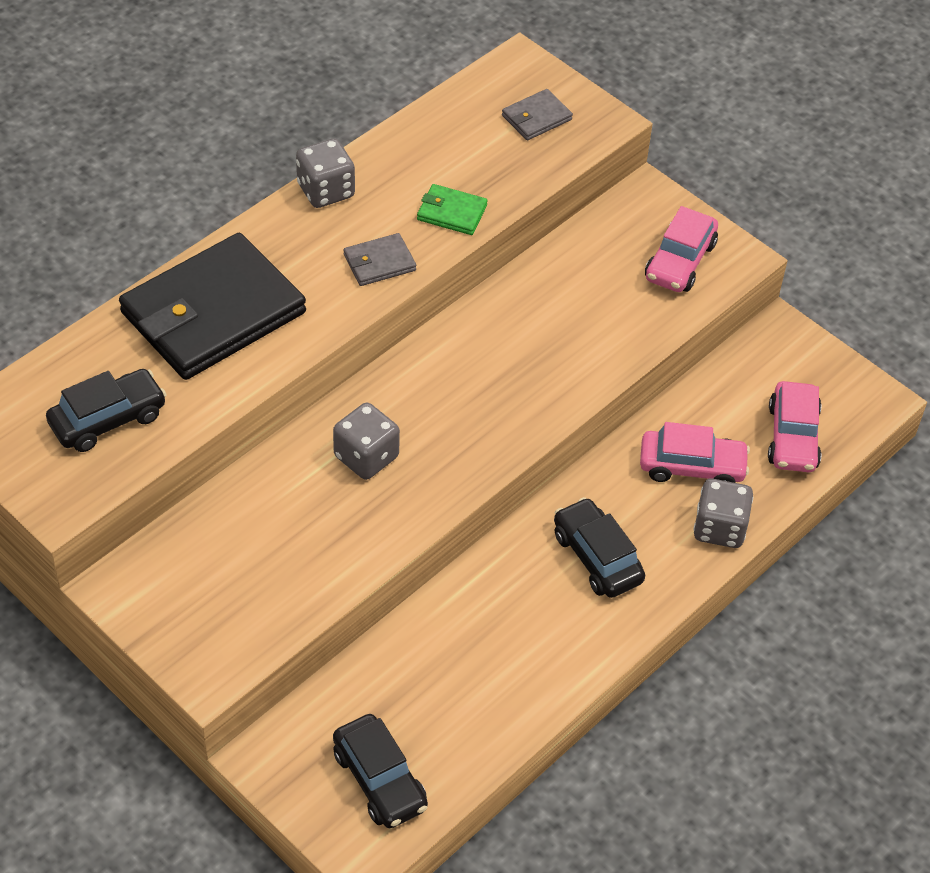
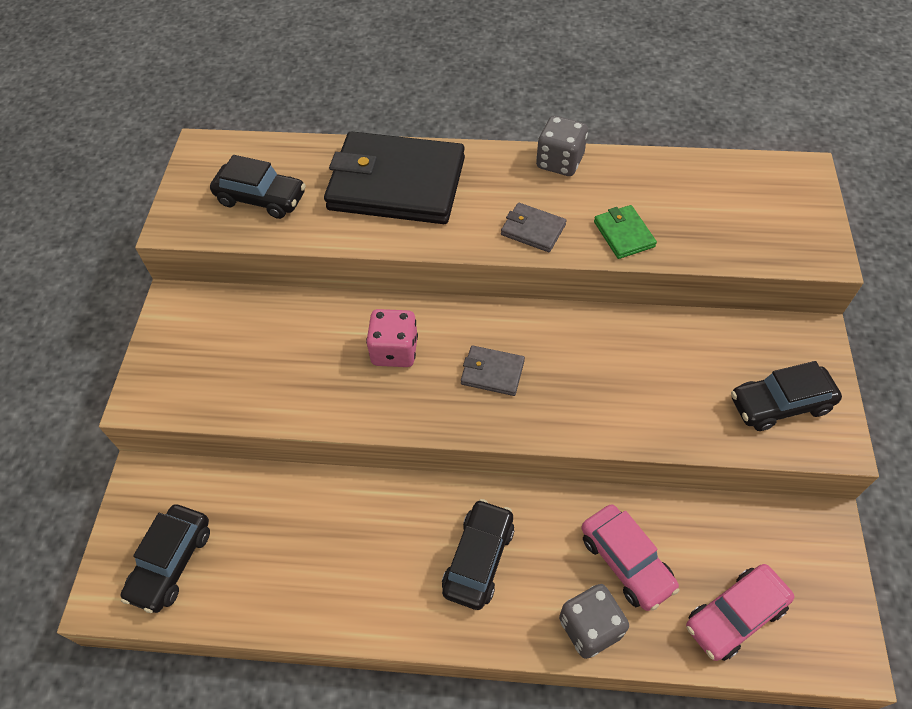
camera: 55 degrees right, 5 degrees up
(366, 457) = (394, 351): grey dice -> pink dice
(536, 118) = (769, 216): grey wallet -> grey wallet (492, 372)
(680, 261) = (780, 404): pink car -> black car

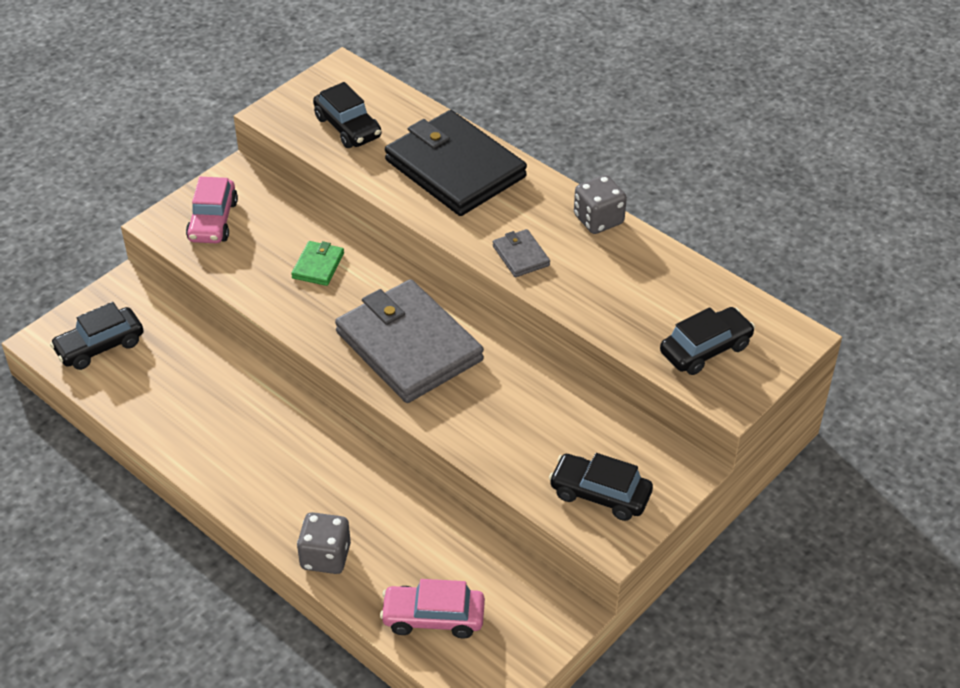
camera: 35 degrees right, 10 degrees down
(394, 351) = (355, 291): pink dice -> none
(478, 559) = (294, 469): black car -> black car (705, 349)
(492, 372) = (408, 346): grey wallet -> grey wallet, size x2.38
(623, 234) = (587, 297): green wallet -> green wallet (318, 265)
(626, 561) = (393, 537): pink car -> pink car (213, 221)

